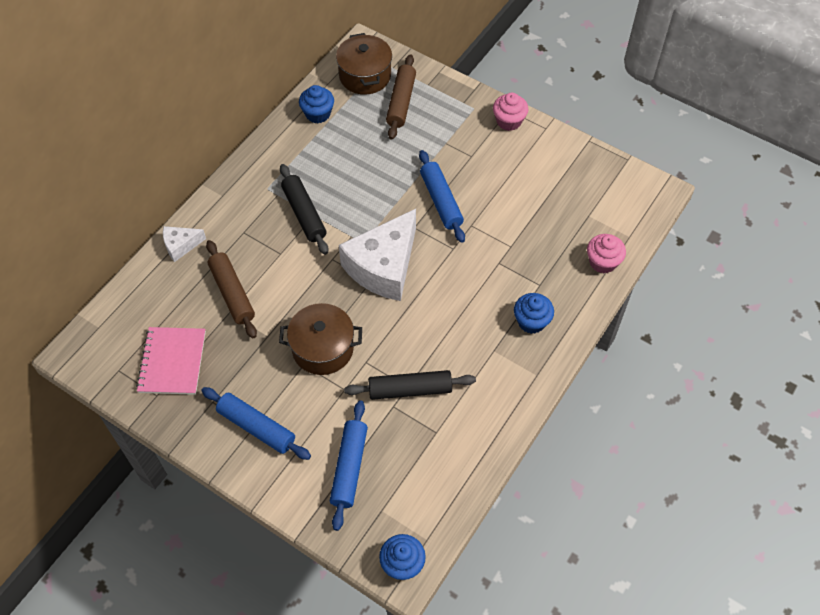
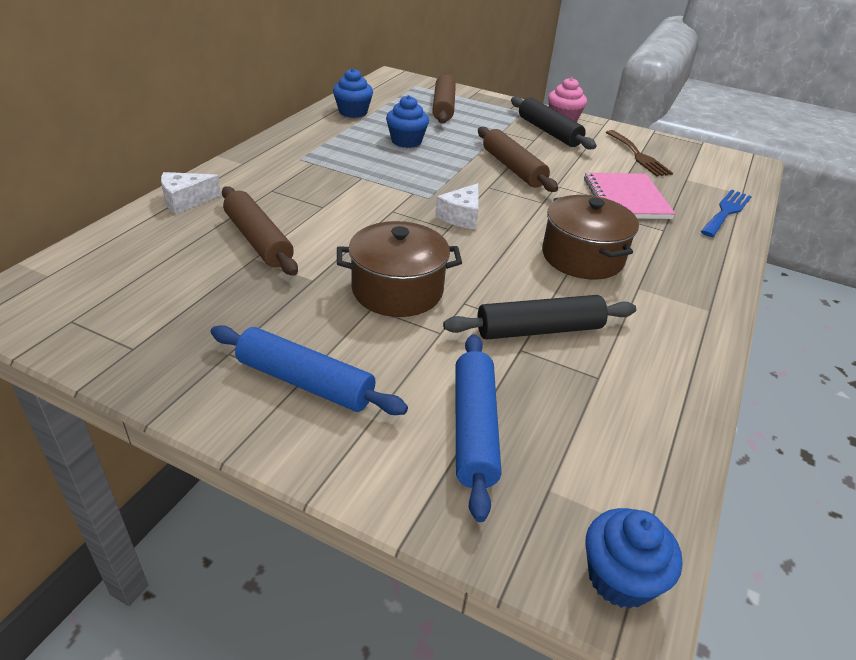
camera: 10 degrees left, 20 degrees down
(172, 362) = (164, 309): pink notebook -> pink notebook (626, 198)
(304, 214) = (349, 176): black rolling pin -> black rolling pin (549, 132)
(365, 76) = (399, 92): brown pot -> brown pot (582, 257)
(383, 266) = (461, 216): white cheese -> white cheese, size x0.47
(441, 201) = (513, 168): blue rolling pin -> brown rolling pin
(531, 321) = (672, 260): blue cupcake -> blue cupcake (406, 141)
(559, 180) = (638, 155): none -> brown fork
(602, 262) = (726, 212): pink cupcake -> blue fork

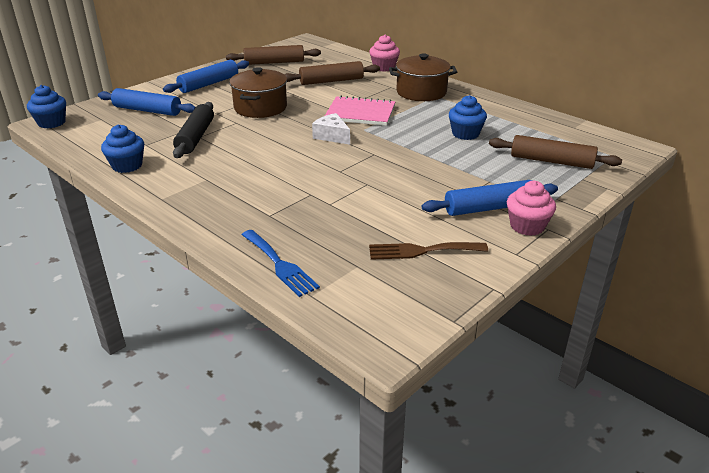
camera: 110 degrees right, 5 degrees down
(186, 200) = (384, 67): white cheese -> pink cupcake
(353, 112) = (529, 120): blue cupcake -> blue cupcake (127, 166)
(513, 168) = (405, 170): brown rolling pin -> brown rolling pin (274, 62)
(549, 132) = (489, 208): black rolling pin -> blue rolling pin
(582, 257) = (255, 168): brown pot -> brown pot (421, 92)
(626, 198) = (330, 212): pink notebook -> pink notebook (360, 113)

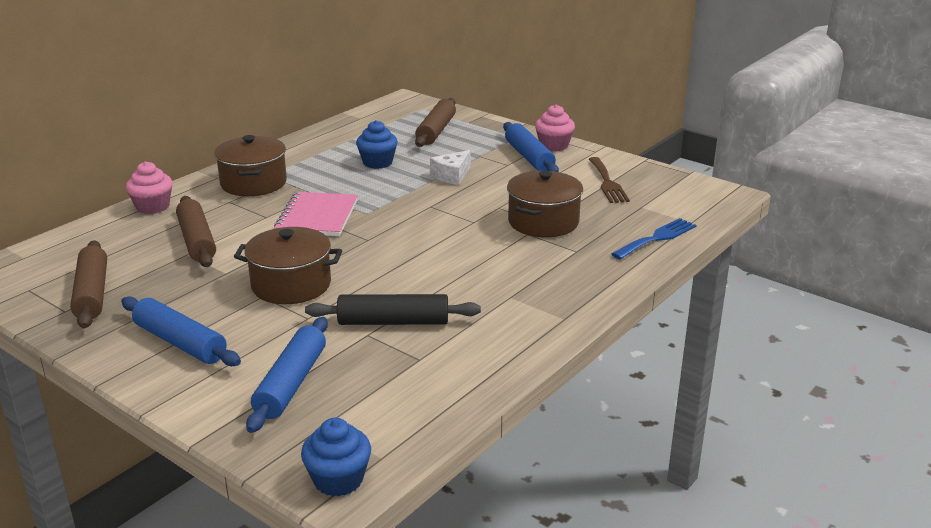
camera: 95 degrees left, 5 degrees down
(127, 166) = (487, 360): blue cupcake -> none
(331, 203) = (543, 222): none -> brown pot
(332, 136) = (386, 230): white cheese -> white cheese (452, 176)

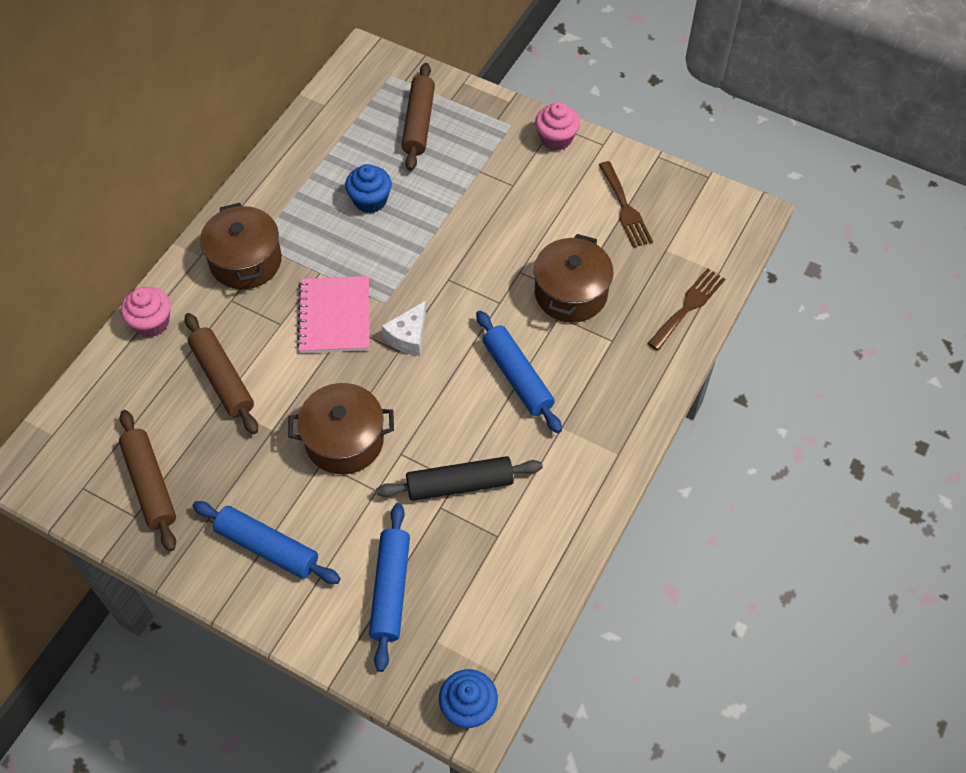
camera: 10 degrees left, 30 degrees up
(452, 176) = (457, 216): white cheese -> white cheese (408, 336)
(529, 157) = (533, 167): blue rolling pin -> blue rolling pin (517, 377)
(657, 238) = (688, 306): blue fork -> brown fork

